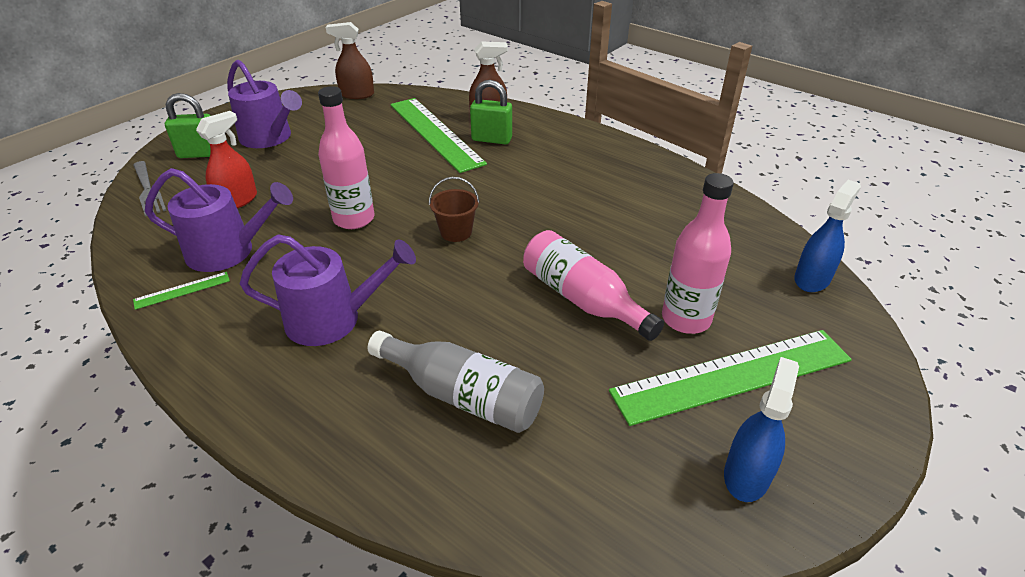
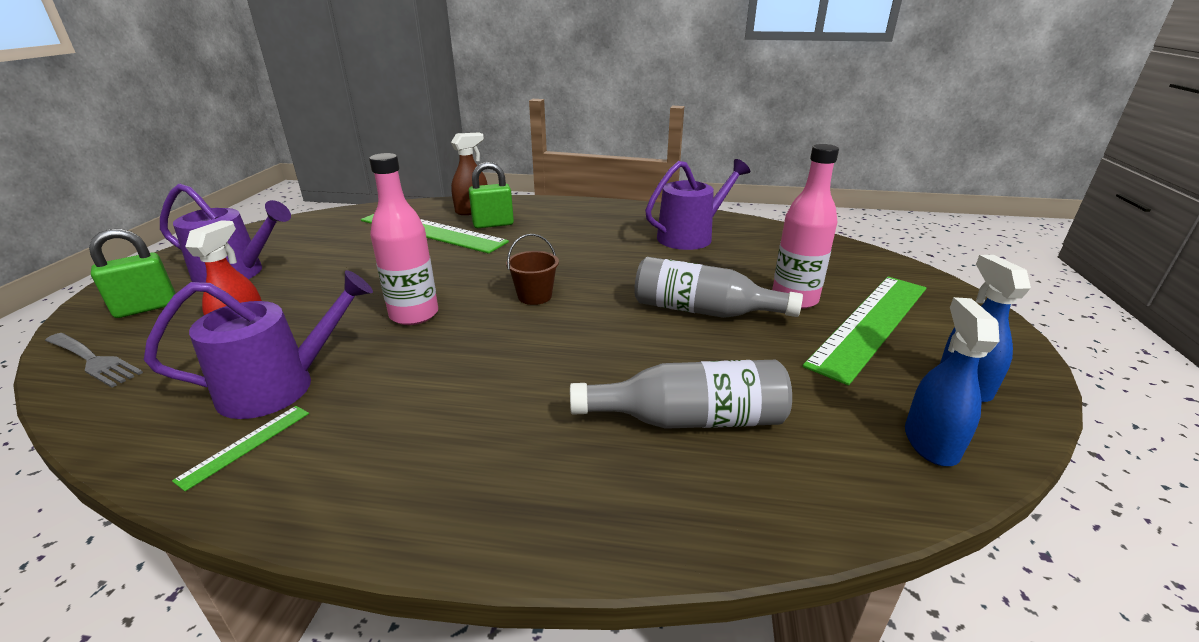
camera: 30 degrees left, 10 degrees down
(332, 319) = (480, 405): purple watering can -> purple watering can (690, 236)
(357, 94) = (313, 220): brown spray bottle -> none
(582, 299) = (703, 311): pink bottle -> grey bottle
(812, 279) = (841, 250): blue spray bottle -> blue spray bottle (931, 442)

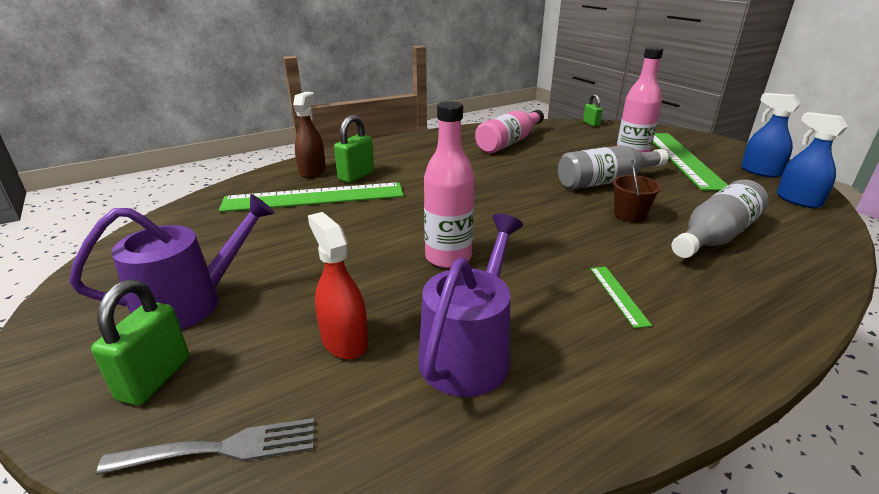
camera: 40 degrees left, 0 degrees up
(246, 445) = (544, 398): green ruler -> green ruler (618, 295)
(534, 296) = (500, 211): brown bucket -> brown bucket (629, 215)
(690, 236) = (509, 142): purple watering can -> pink bottle
(840, 244) = (591, 123): none -> green padlock

